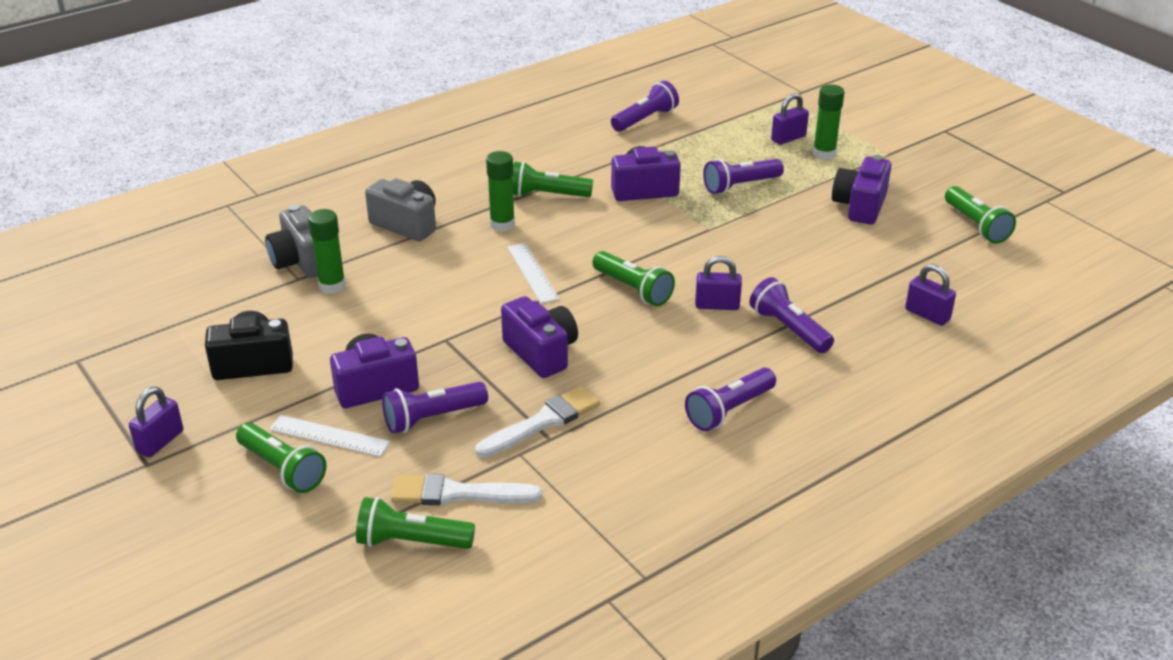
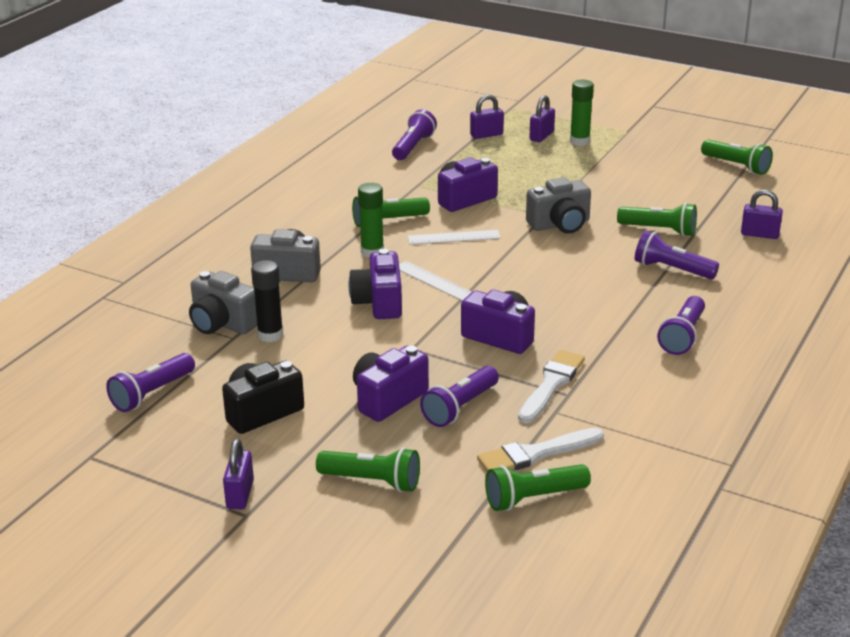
camera: 25 degrees left, 5 degrees down
(329, 436) = (387, 445): white ruler -> white ruler (454, 237)
(332, 286) = (270, 335): green glue stick -> black glue stick
(633, 289) = (528, 273): green flashlight -> green flashlight (659, 230)
(716, 244) = (560, 225): none -> grey camera
(717, 305) = (603, 267): purple padlock -> purple padlock (486, 135)
(740, 186) = (538, 179): purple flashlight -> purple flashlight (151, 394)
(860, 206) = (642, 172): purple camera -> purple camera (379, 303)

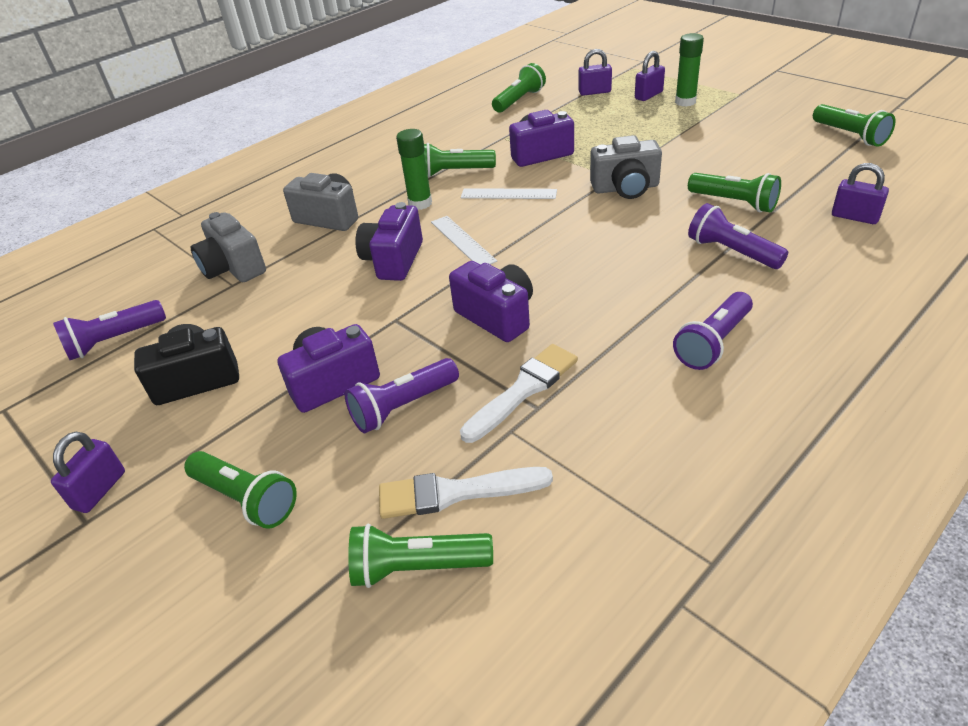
camera: 20 degrees right, 10 degrees up
(270, 335) = (267, 286): black glue stick -> none
(413, 147) = (519, 100): purple flashlight -> green flashlight

